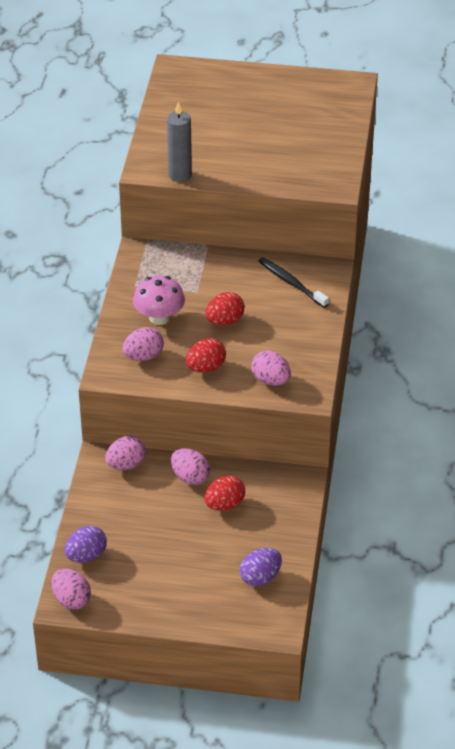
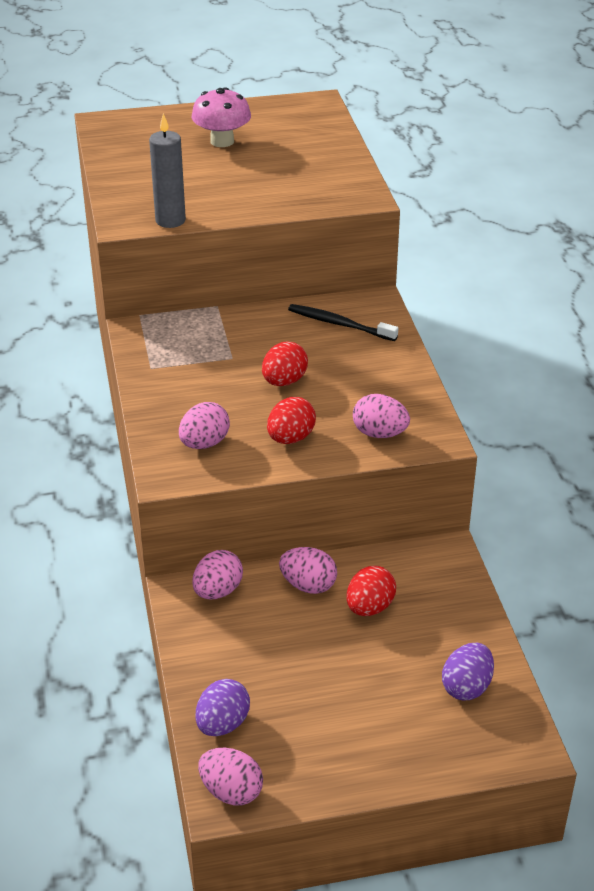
camera: 20 degrees left, 5 degrees down
(159, 317) = (201, 395): pink mushroom -> pink mushroom (222, 141)

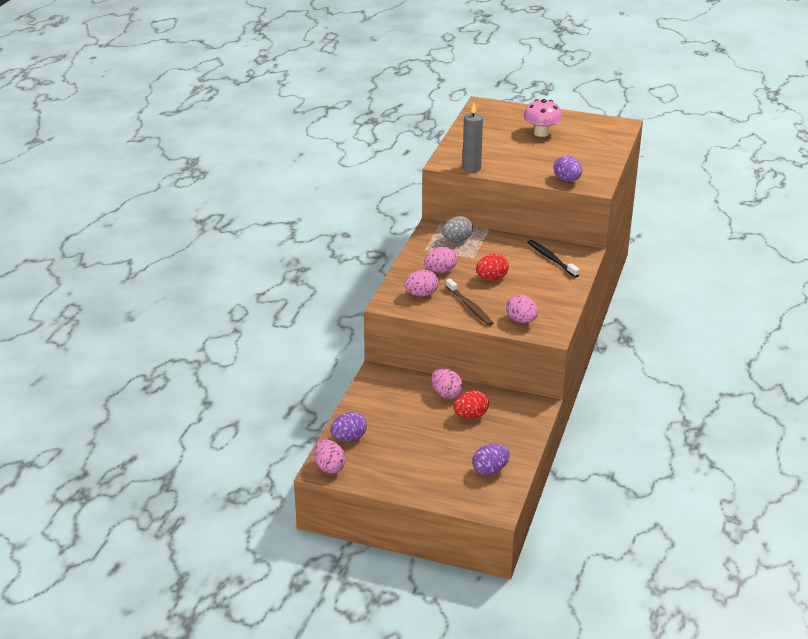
camera: 30 degrees right, 5 degrees down
(186, 338) = (457, 240): none -> grey egg
(218, 591) = (396, 379): pink egg -> pink egg (440, 271)
(290, 438) = (469, 307): red egg -> brown toothbrush
(318, 200) = (567, 180): none -> purple egg

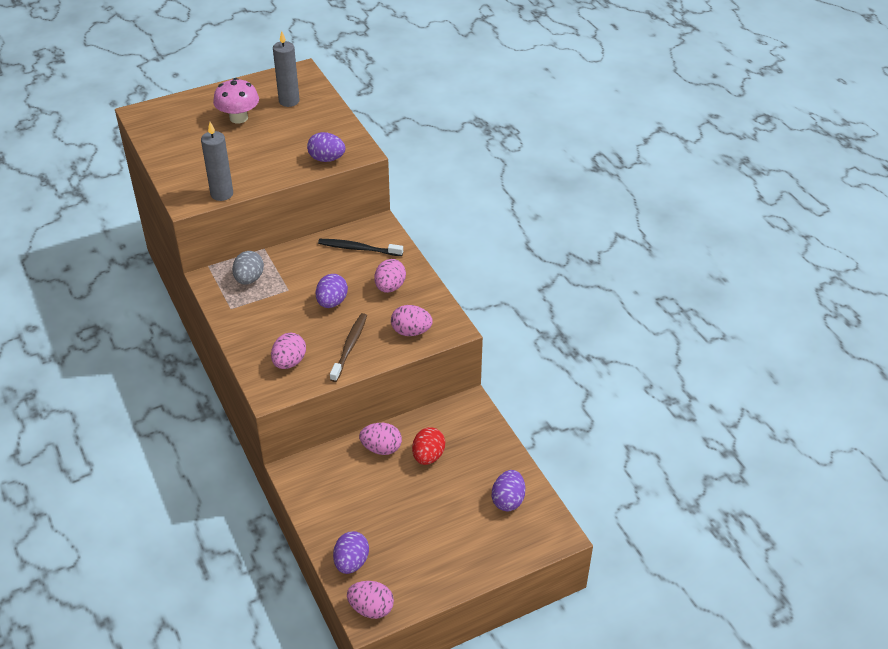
camera: 45 degrees left, 10 degrees up
(440, 271) = (275, 324): pink egg -> pink egg (390, 287)
(469, 307) = (350, 347): brown toothbrush -> brown toothbrush turned 90 degrees counterclockwise
(492, 278) = (332, 302): red egg -> purple egg
(589, 138) = (289, 101): none -> grey candle

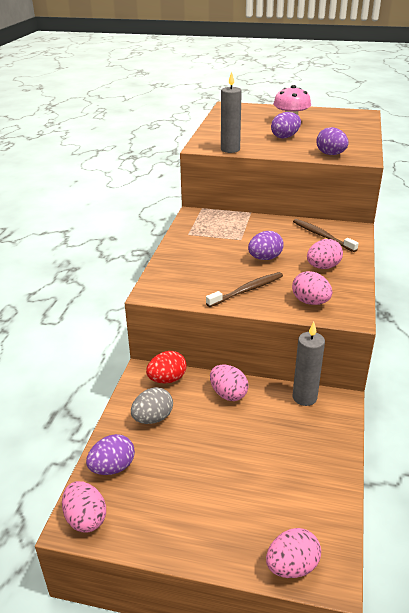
camera: 40 degrees right, 10 degrees down
(249, 279) = (220, 224): grey egg -> grey egg (153, 418)
(289, 101) = (337, 123): grey candle -> grey candle (304, 397)
(289, 362) = (190, 280): pink egg -> pink egg (292, 566)
(358, 248) = (322, 236): black toothbrush -> brown toothbrush
(428, 456) = (262, 422): red egg -> red egg (167, 379)
(508, 500) = (303, 504): purple egg -> purple egg (285, 137)

